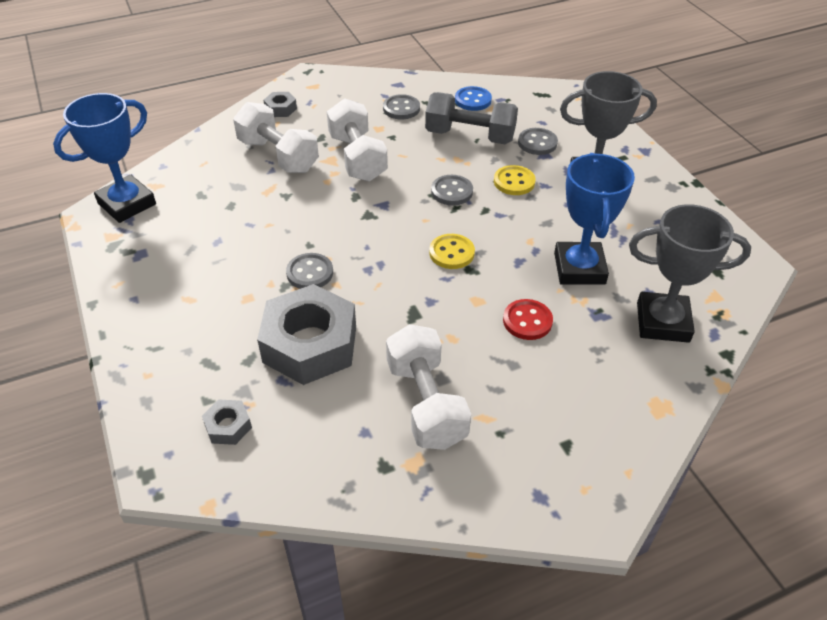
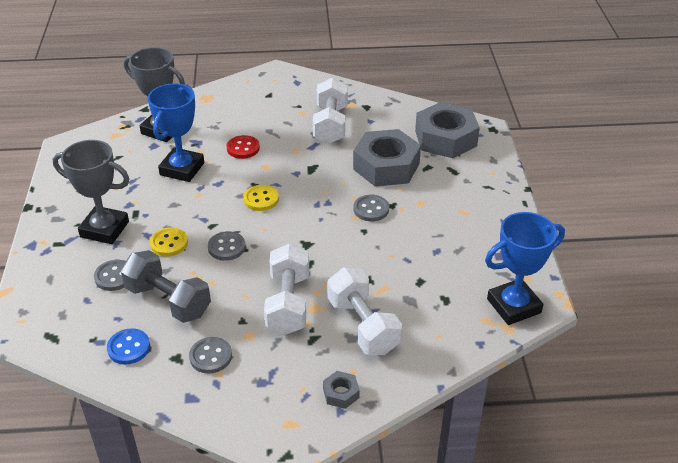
camera: 160 degrees left, 5 degrees down
(228, 426) = (445, 138): grey nut -> grey nut, size x2.32

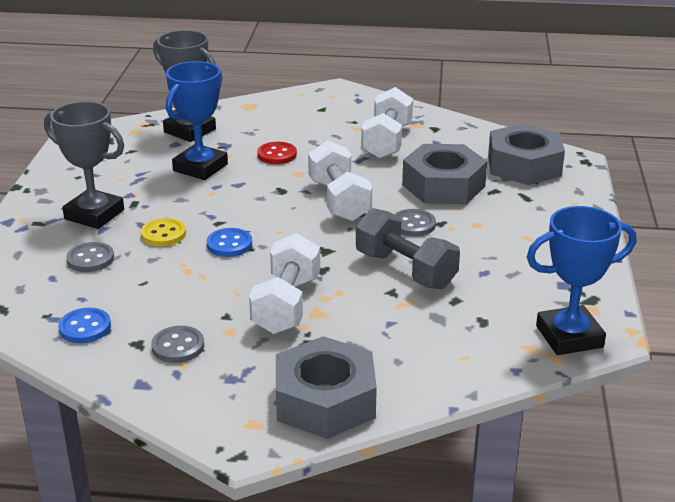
camera: 10 degrees right, 10 degrees down
(168, 301) = (145, 288): grey dumbbell -> grey dumbbell (405, 270)
(226, 247) = (229, 244): grey button -> blue button
(261, 199) = (284, 203): yellow button -> none
(341, 393) = (325, 400): grey nut -> grey nut, size x2.32
(363, 326) = (371, 336): white dumbbell -> white dumbbell (339, 200)

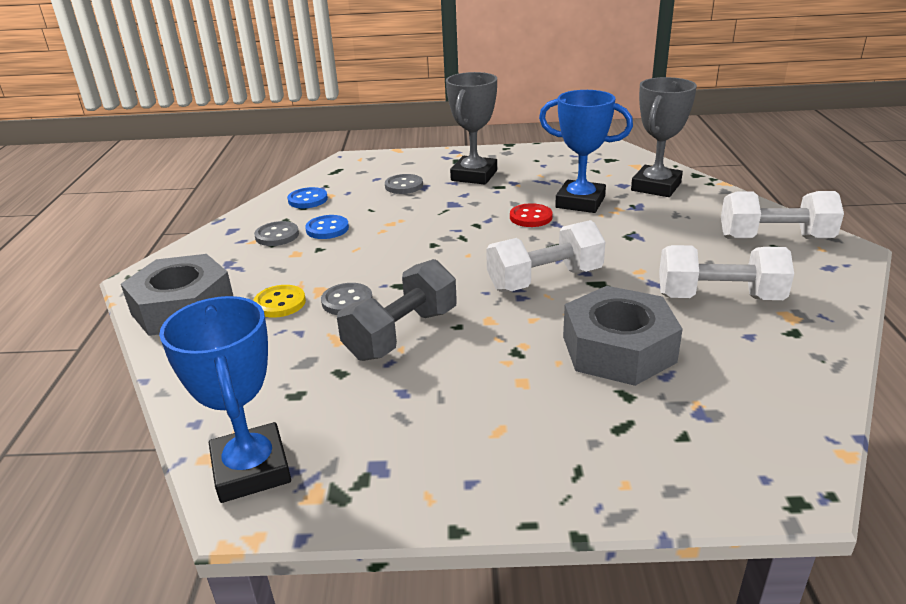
camera: 85 degrees right, 0 degrees up
(163, 234) = (449, 205): yellow button -> yellow button (280, 303)
(229, 244) = (437, 234): blue button -> blue button (327, 229)
(277, 155) = (632, 234): red button -> red button (531, 217)
(286, 305) = (334, 273): white dumbbell -> white dumbbell (774, 238)
(413, 224) = (505, 332): grey button -> grey button (347, 301)
(524, 165) = (728, 424): grey nut -> none

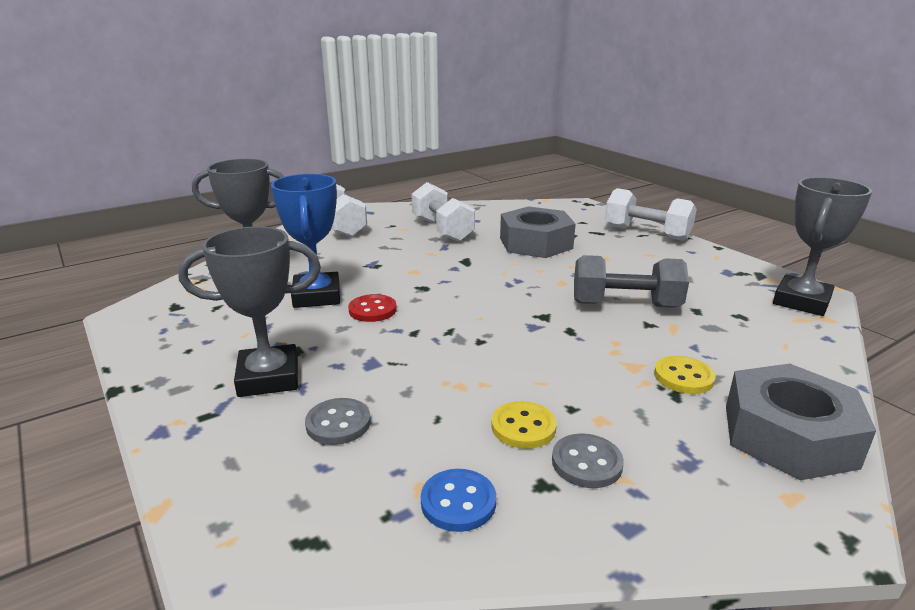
camera: 125 degrees left, 5 degrees down
(251, 469) = (801, 301): blue trophy -> grey trophy
(327, 229) = (523, 427): blue button -> yellow button
(347, 301) = (627, 344): grey button -> none
(544, 280) = (483, 278): white dumbbell -> white dumbbell (646, 233)

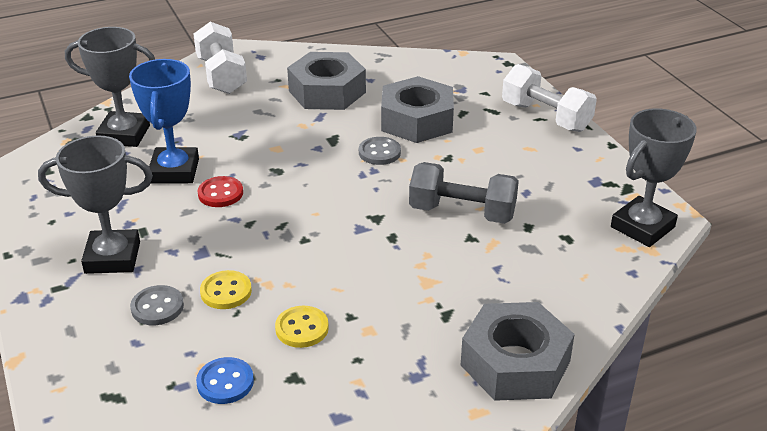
camera: 10 degrees right, 10 degrees up
(442, 230) = (327, 91): white dumbbell -> grey nut
(586, 463) = (336, 365): grey button -> grey button (379, 152)
(683, 377) = (465, 298): yellow button -> yellow button (226, 292)

